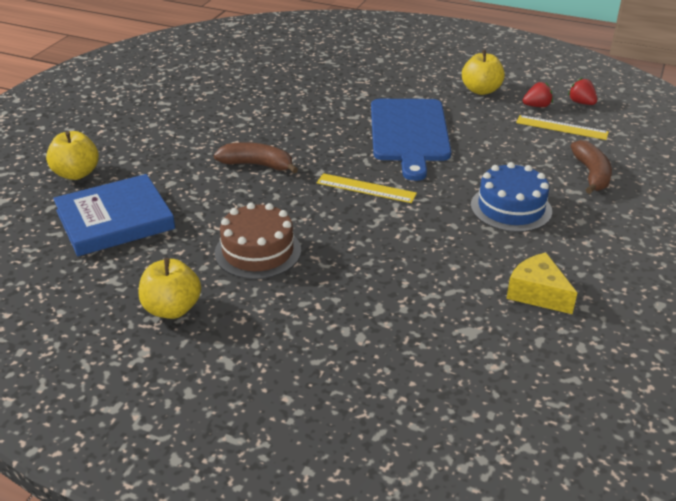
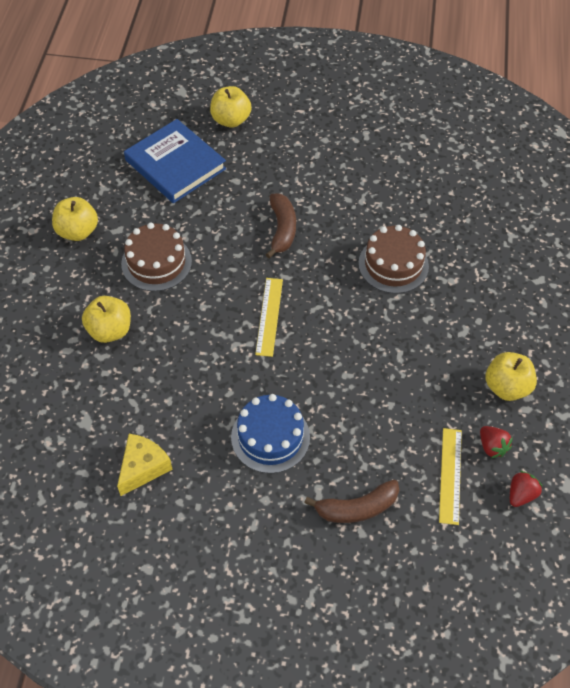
camera: 75 degrees right, 20 degrees up
(333, 115) = (393, 264): none -> brown cake
(343, 298) = (110, 330): none -> yellow apple
(409, 133) = (382, 334): blue cutting board -> none

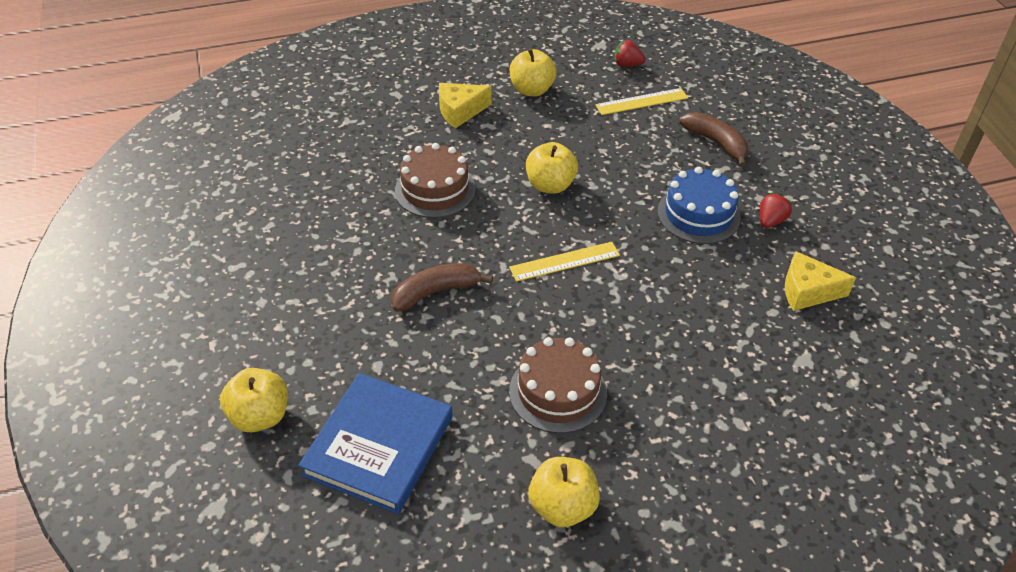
camera: 115 degrees left, 10 degrees down
(110, 330) = (683, 393): yellow apple -> yellow apple (550, 185)
(492, 447) = (597, 86): red strawberry -> red strawberry (770, 221)
(493, 317) = (460, 111): none -> yellow cheese

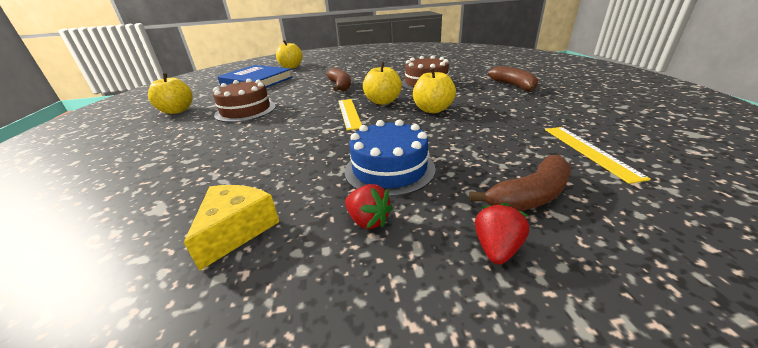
camera: 100 degrees right, 15 degrees down
(460, 111) = (514, 85): yellow cheese -> brown banana
(532, 90) = (563, 104): yellow apple -> yellow apple (383, 101)
(627, 65) = (667, 147): red strawberry -> red strawberry (496, 248)

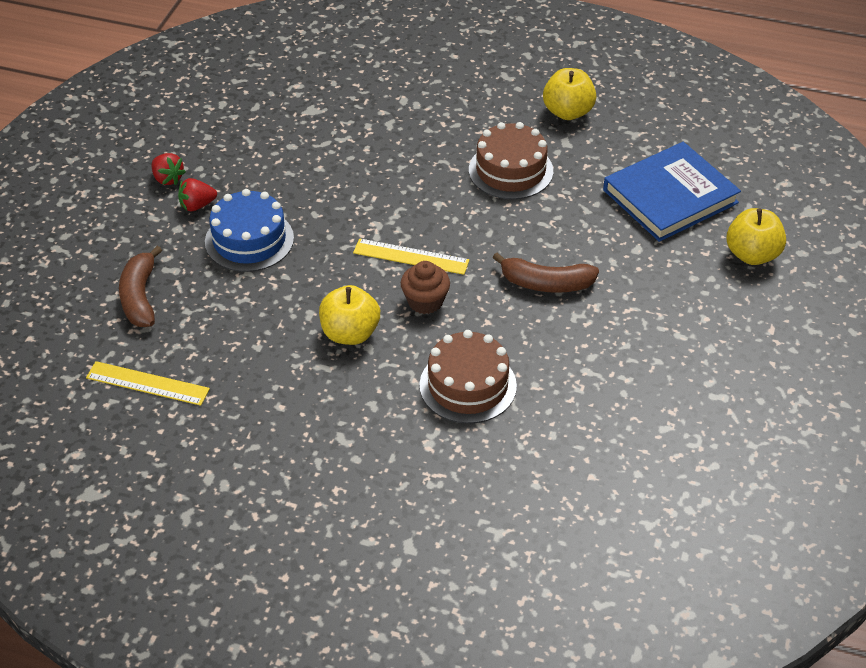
camera: 115 degrees right, 15 degrees up
(236, 230) = (246, 146): yellow cheese -> none
(383, 101) = (425, 301): yellow apple -> brown cupcake
(496, 248) = (119, 249): red strawberry -> red strawberry (168, 179)
(514, 85) = (356, 476): brown banana -> none

